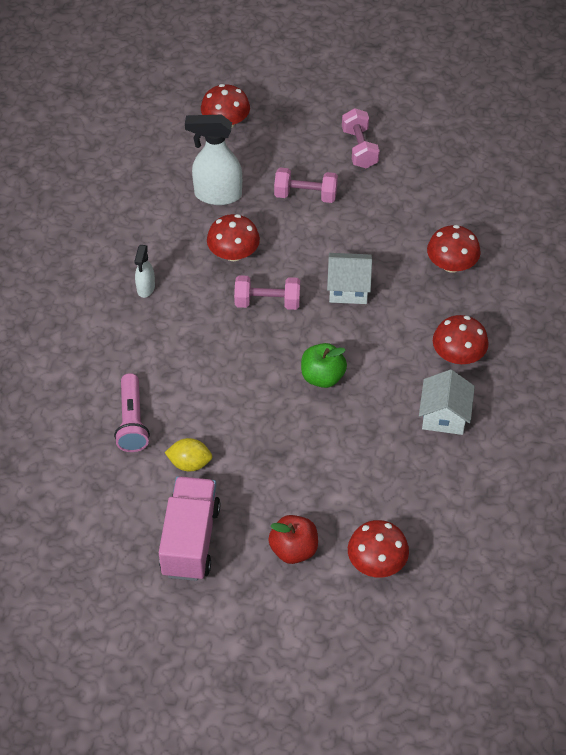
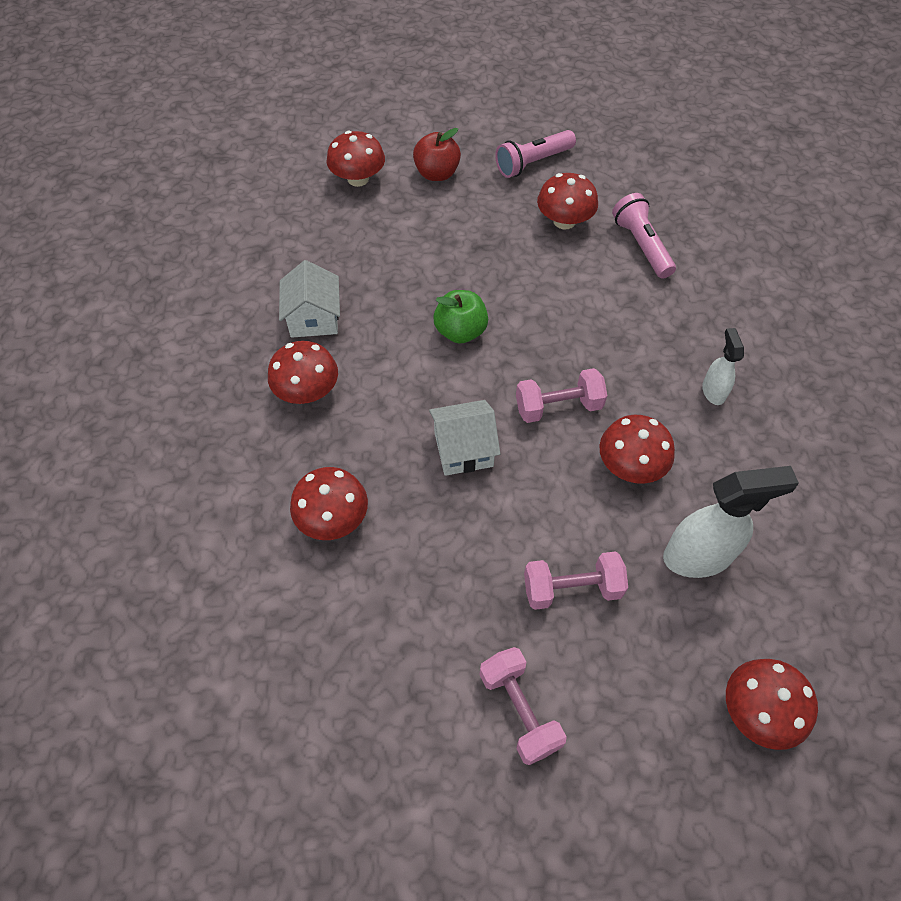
camera: 165 degrees right, 5 degrees up
(189, 463) = (564, 221): yellow lemon -> red mushroom
(190, 540) = (533, 163): pink truck -> pink flashlight

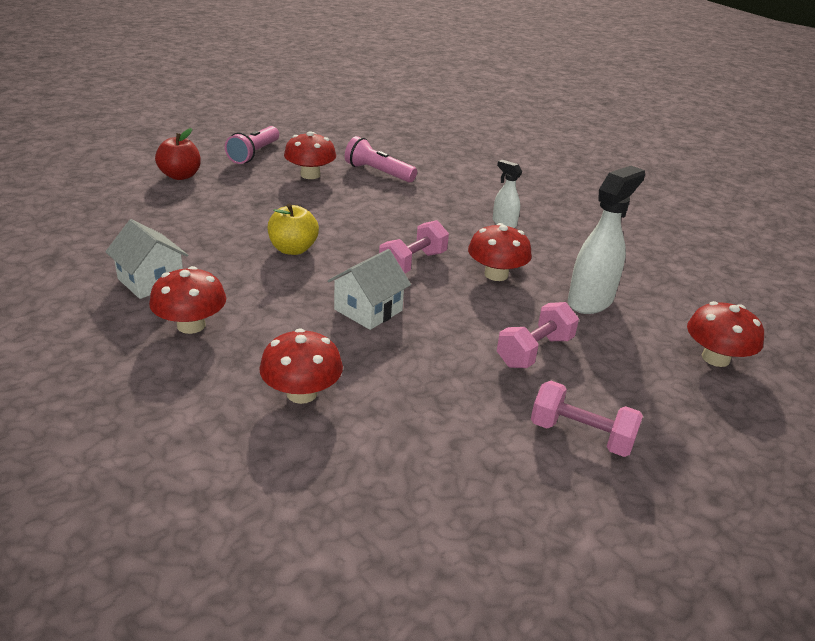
camera: 40 degrees left, 25 degrees down
(358, 179) = (110, 194): red mushroom -> none
(460, 331) = (293, 249): green apple -> yellow apple

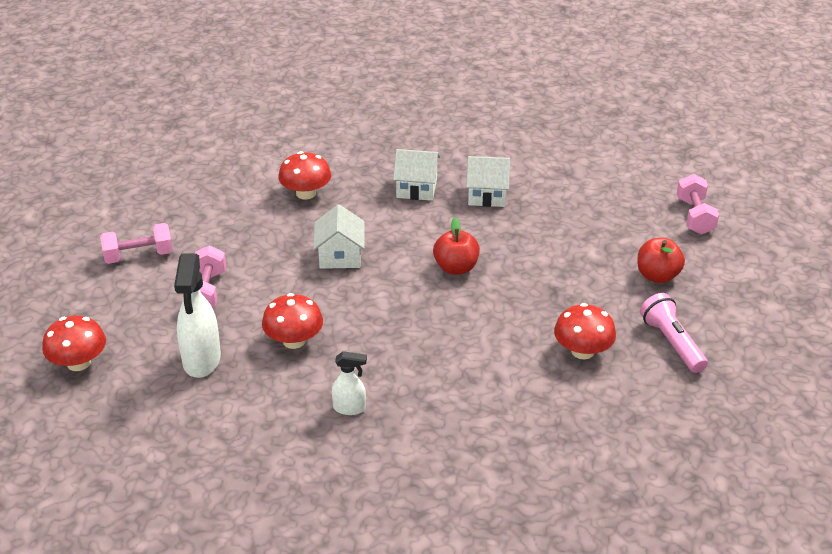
camera: 140 degrees right, 5 degrees up
(191, 325) = (416, 188): red mushroom -> white house
(293, 249) = (456, 268): yellow apple -> red apple
(378, 173) = (540, 400): pink flashlight -> none
(413, 263) = (363, 310): pink dumbbell -> pink dumbbell (695, 216)

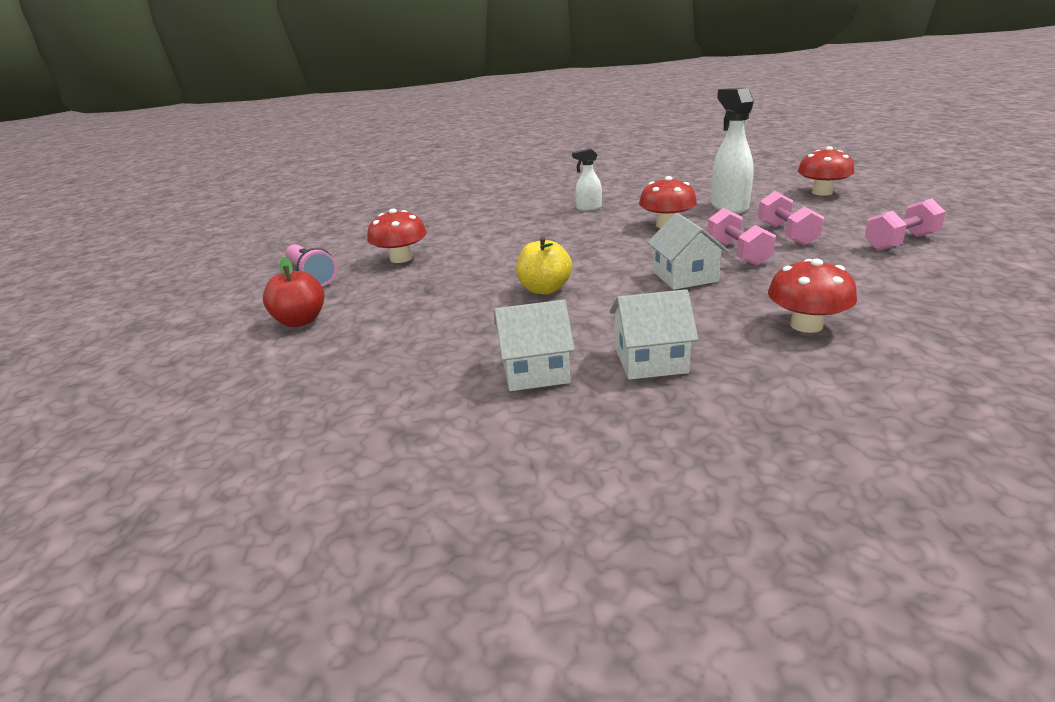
camera: 170 degrees right, 10 degrees down
(456, 268) = (544, 289): red apple -> yellow apple
(695, 216) = (203, 398): pink dumbbell -> pink dumbbell (737, 253)

